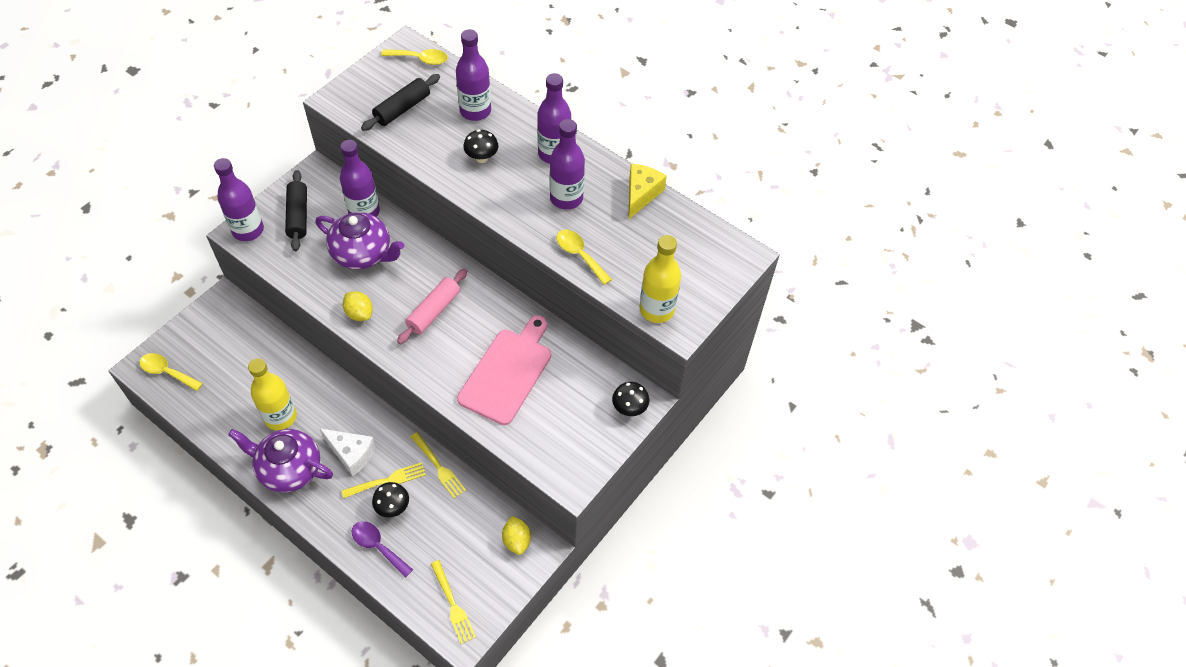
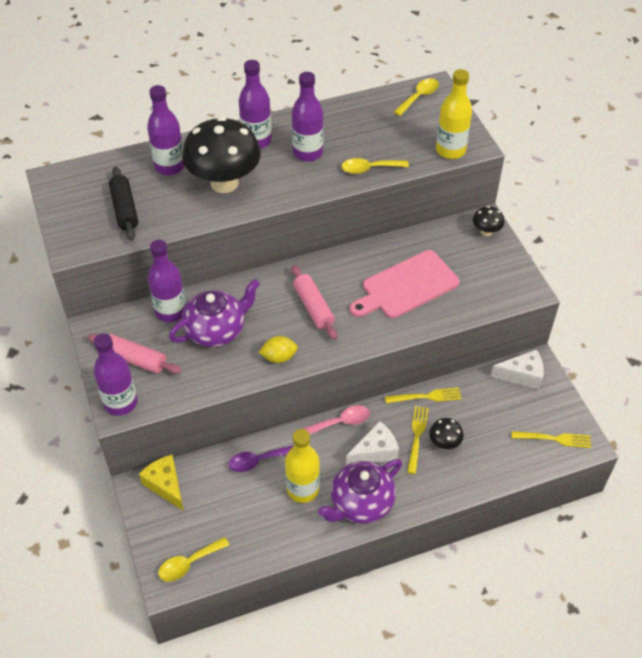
camera: 55 degrees left, 5 degrees down
(298, 216) = (135, 359): black rolling pin -> pink rolling pin
(369, 411) = (341, 422): none -> pink spoon
(378, 546) = (475, 468): purple spoon -> purple spoon (258, 461)
(420, 59) = (77, 176): yellow spoon -> yellow spoon (419, 97)
(481, 158) = (224, 183): black mushroom -> black mushroom, size x2.31
(507, 372) = (406, 286): pink cutting board -> pink cutting board turned 90 degrees counterclockwise
(516, 540) = (522, 375): yellow lemon -> white cheese
(641, 194) = (337, 112): yellow cheese -> yellow cheese (165, 485)

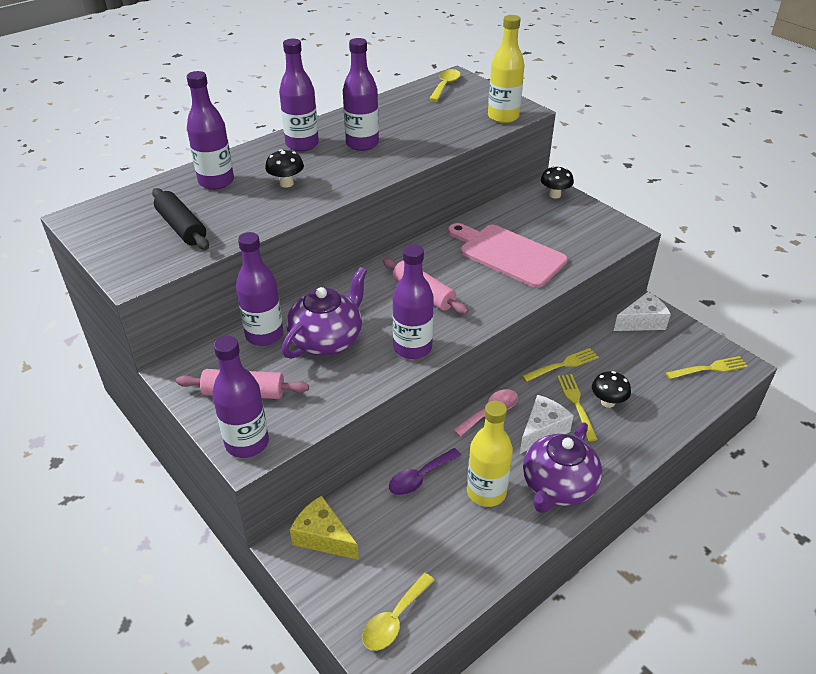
camera: 20 degrees left, 10 degrees down
(224, 183) = (286, 183): black mushroom -> black mushroom, size x0.43
(279, 357) = (412, 348): yellow lemon -> purple bottle
(369, 169) = (433, 144): yellow spoon -> none
(406, 286) = (508, 254): pink cutting board -> pink cutting board turned 90 degrees clockwise

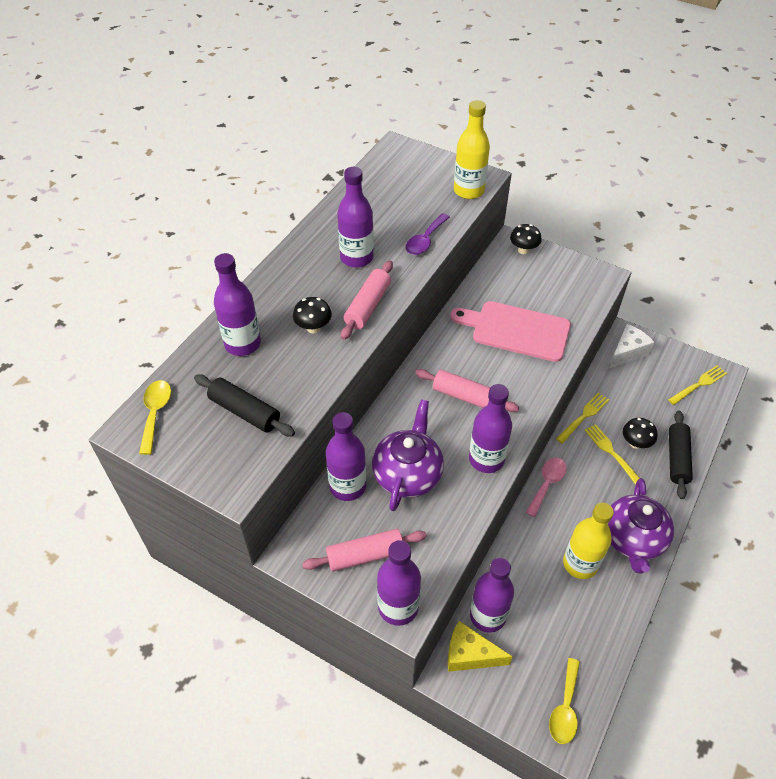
camera: 20 degrees left, 10 degrees up
(302, 144) = (299, 273): purple bottle -> purple bottle (487, 615)
(347, 178) = (368, 306): none -> pink rolling pin
(419, 477) = (520, 568): purple spoon -> purple spoon (425, 240)
(445, 86) = (393, 162): yellow spoon -> yellow spoon (155, 413)
(542, 430) = (596, 488): white cheese -> none
(648, 428) = (677, 458): none -> black rolling pin

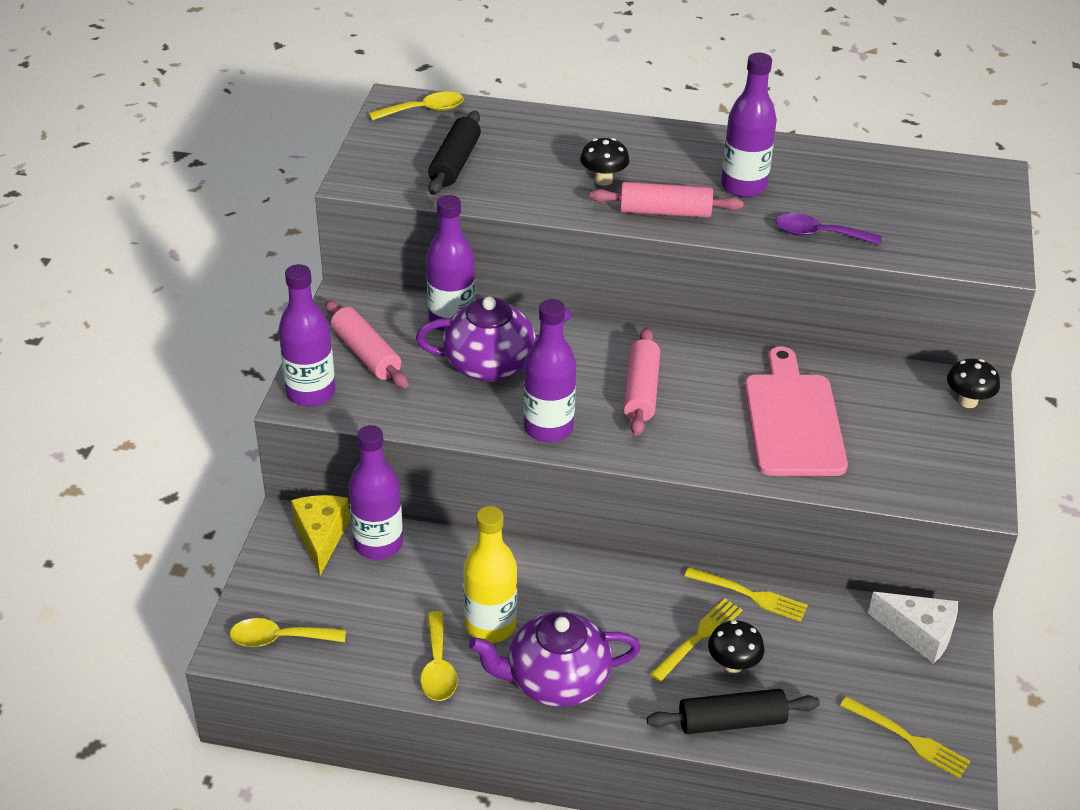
camera: 70 degrees right, 10 degrees down
(243, 344) = (549, 138): purple bottle -> none
(468, 191) = (954, 254): yellow bottle -> none
(547, 484) = (605, 571): pink spoon -> none
(610, 606) = (438, 667): none -> yellow spoon

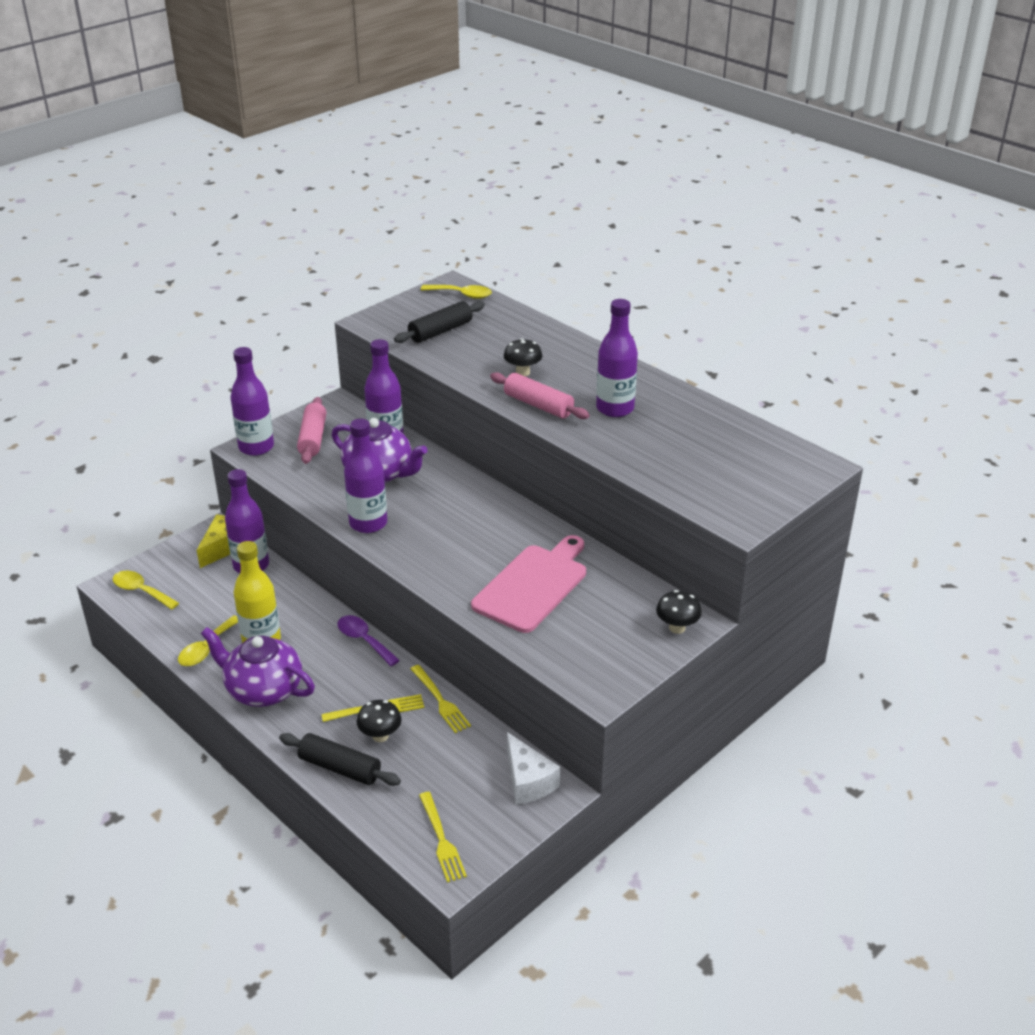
camera: 35 degrees right, 5 degrees down
(641, 391) = (453, 526): pink rolling pin -> none
(818, 234) = (628, 456): purple spoon -> purple spoon (364, 640)

